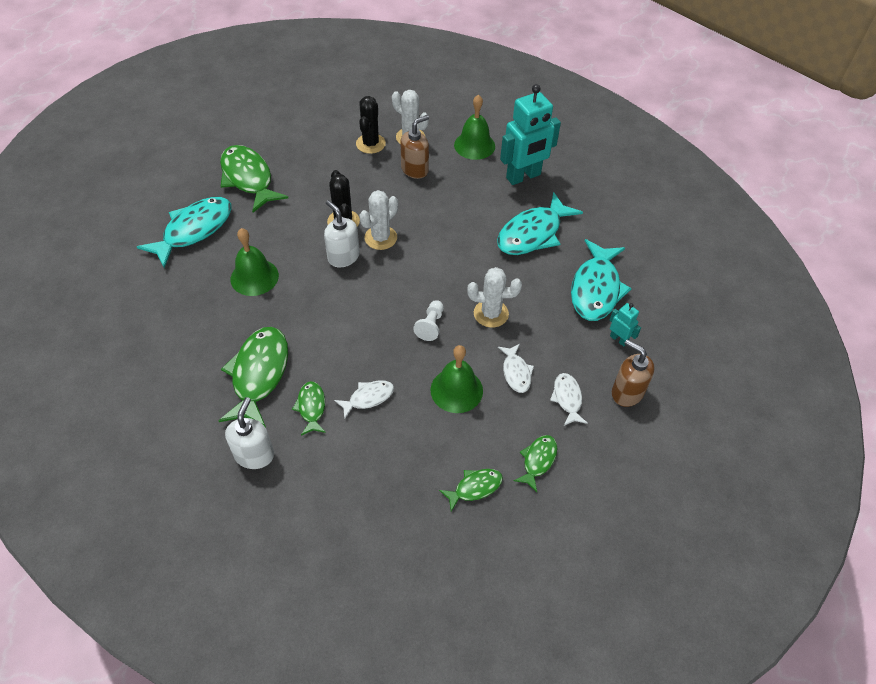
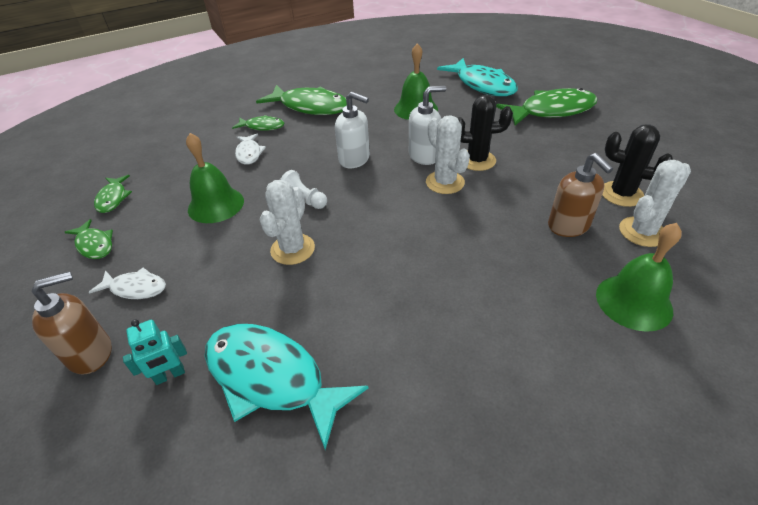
camera: 110 degrees right, 10 degrees down
(254, 455) = (242, 102): white soap dispenser -> white soap dispenser (354, 159)
(516, 372) = (201, 252): white fish -> none
(523, 176) = (551, 351): turquoise robot -> none
(533, 233) = (413, 328): turquoise fish -> none

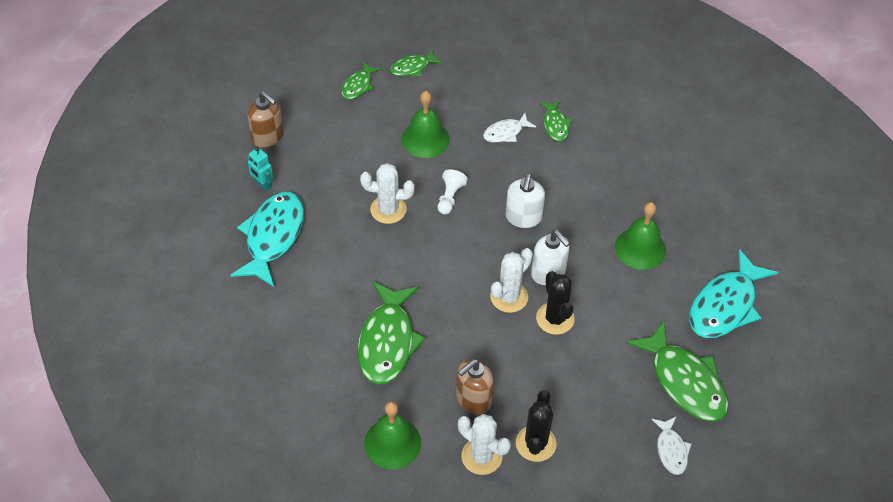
camera: 70 degrees right, 10 degrees up
(135, 288) = (324, 132): white fish -> white fish (671, 450)
(310, 107) = (609, 152): green fish -> green fish (387, 341)

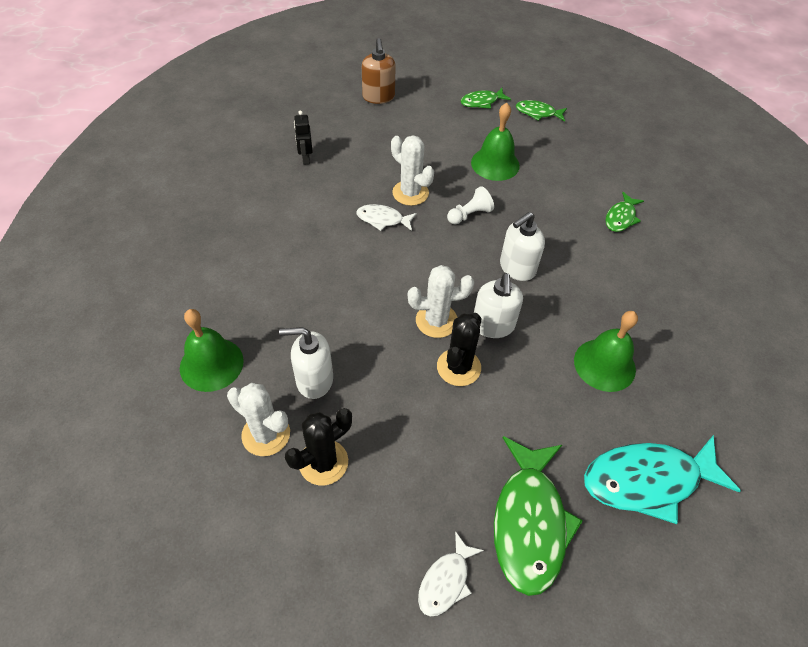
camera: 40 degrees right, 0 degrees up
(262, 184) = (339, 122): turquoise robot -> none
(273, 237) = (305, 158): turquoise fish -> black robot
(387, 341) = (300, 284): green fish -> none
(473, 399) = (314, 380): brown soap dispenser -> white soap dispenser
(481, 456) = (266, 434): white cactus -> white cactus turned 45 degrees counterclockwise
(506, 132) = (569, 197): white fish -> white fish (383, 219)

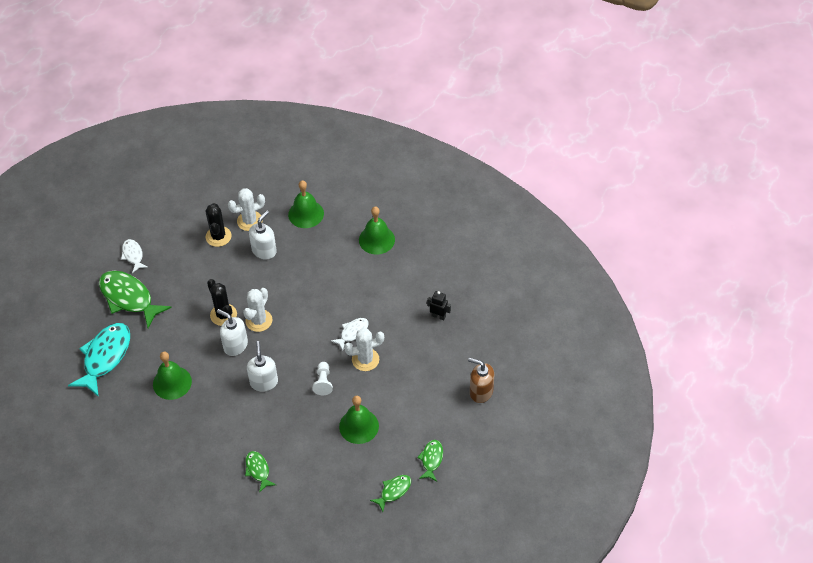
camera: 125 degrees right, 0 degrees up
(218, 260) = (376, 239): none -> green bell

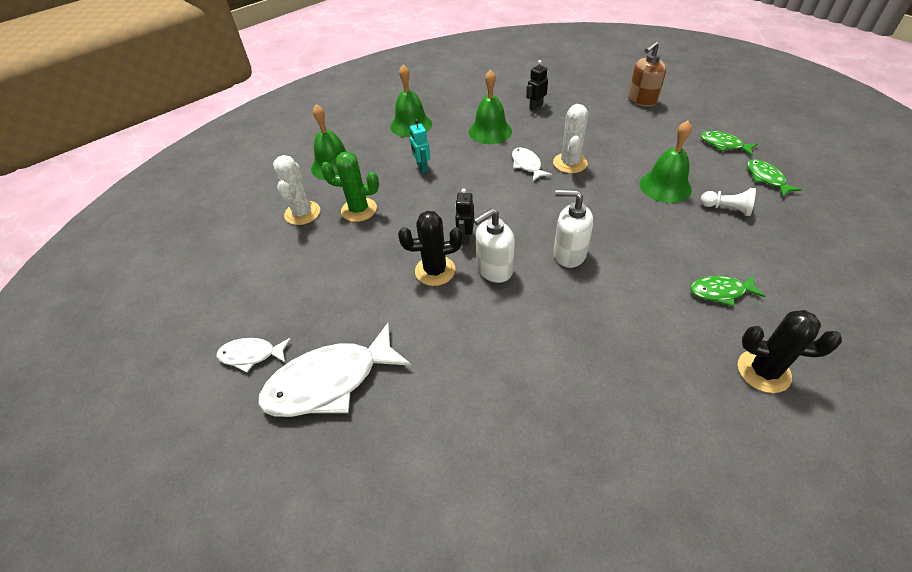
camera: 65 degrees left, 5 degrees down
(105, 357) = (431, 451): turquoise fish -> none
(129, 298) = (330, 381): green fish -> white fish
(172, 382) = (528, 360): green bell -> green bell (490, 131)
(218, 236) = (301, 247): black cactus -> black cactus (763, 371)
(259, 320) = (465, 238): white cactus -> black robot
(264, 251) = (359, 210): white soap dispenser -> green cactus
(323, 382) = (590, 201): white pawn -> white pawn (727, 209)
(324, 268) = (422, 167): none -> turquoise robot

